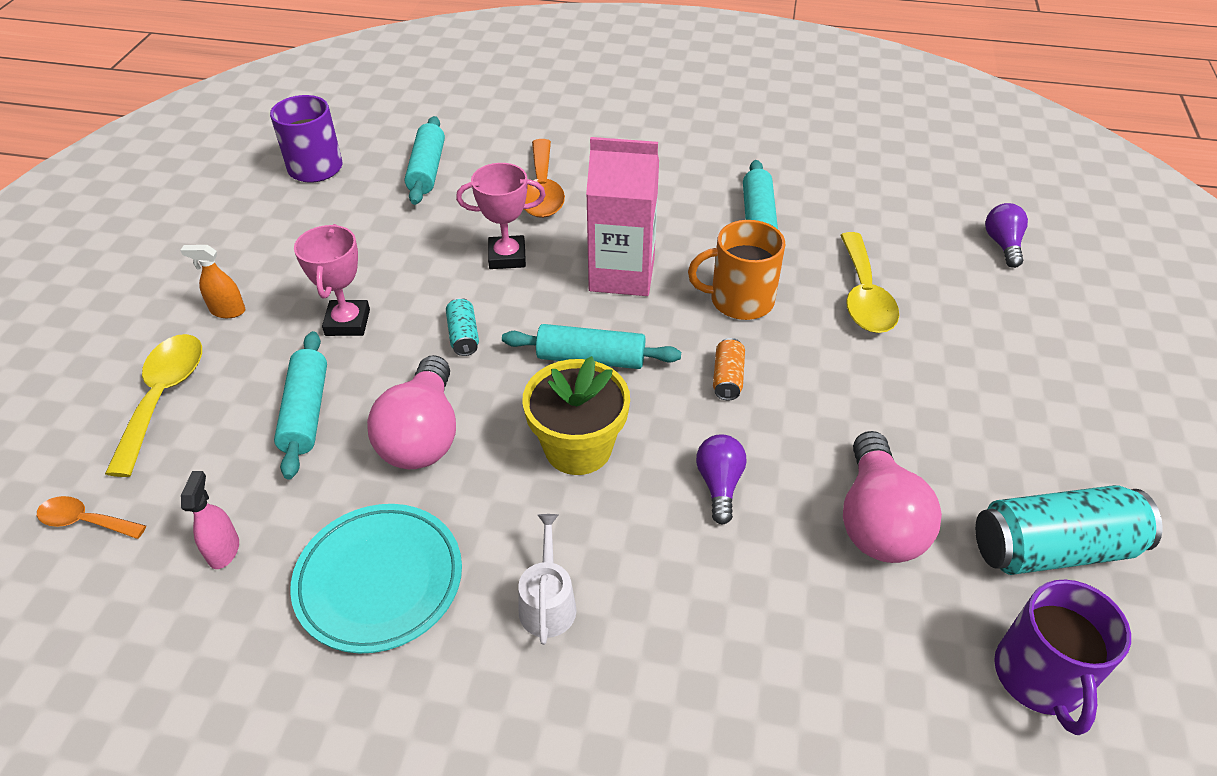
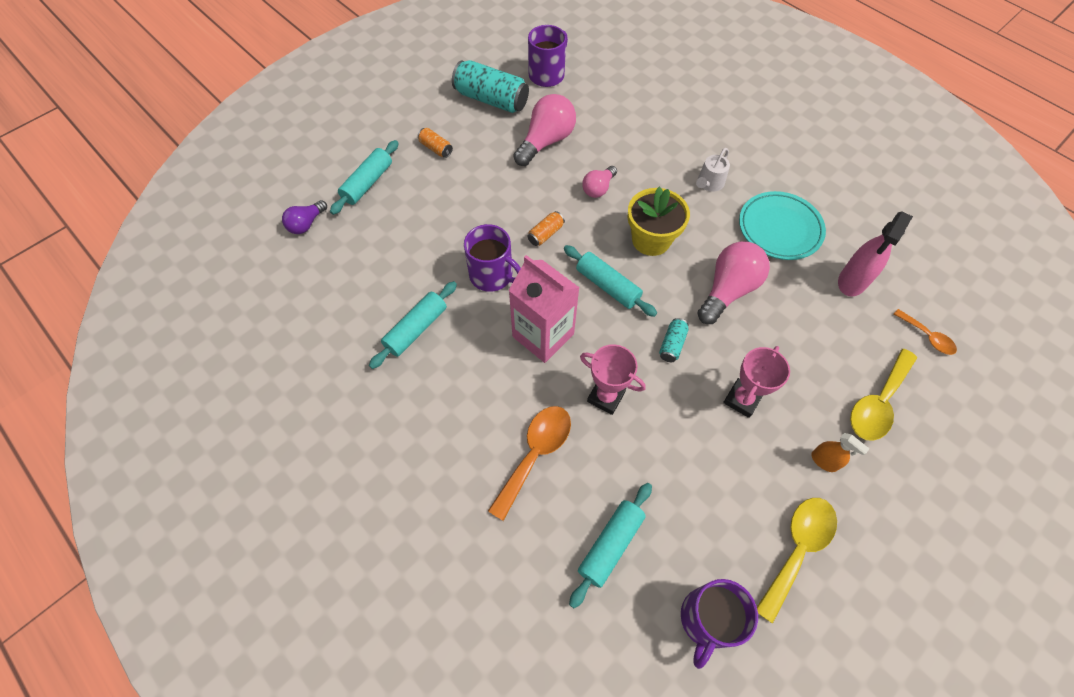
camera: 145 degrees left, 15 degrees up
(224, 550) = (852, 281): pink spray bottle -> pink spray bottle, size x1.76
(306, 412) = (790, 341): turquoise rolling pin -> turquoise rolling pin (368, 183)
(719, 485) = (598, 188): purple light bulb -> pink light bulb
(740, 300) = (492, 275): orange mug -> purple mug
(864, 296) = (423, 238): yellow spoon -> yellow spoon (797, 549)
(1007, 411) = (436, 148): none -> orange can

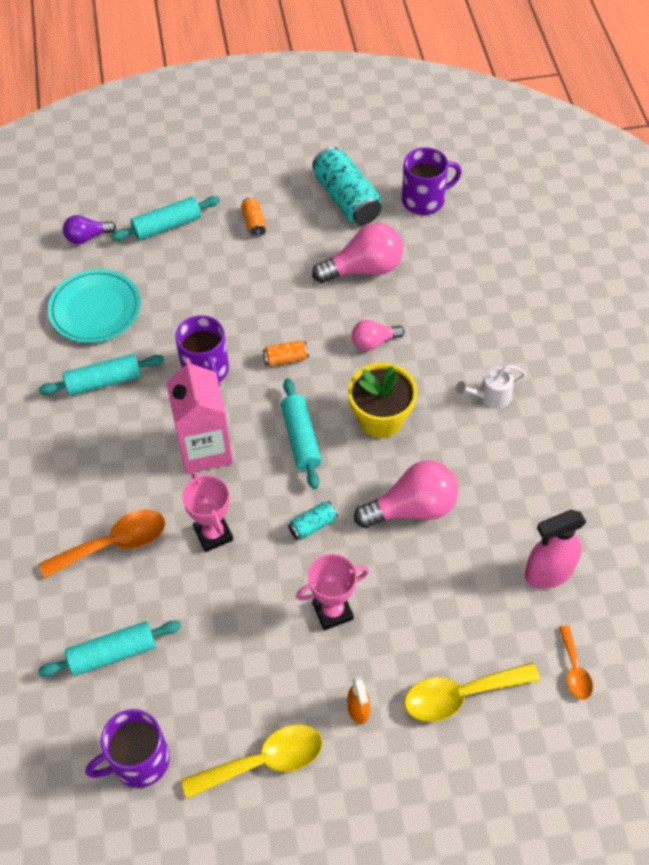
camera: 35 degrees right, 5 degrees down
(779, 229) = (522, 480): turquoise plate -> turquoise plate (95, 310)

